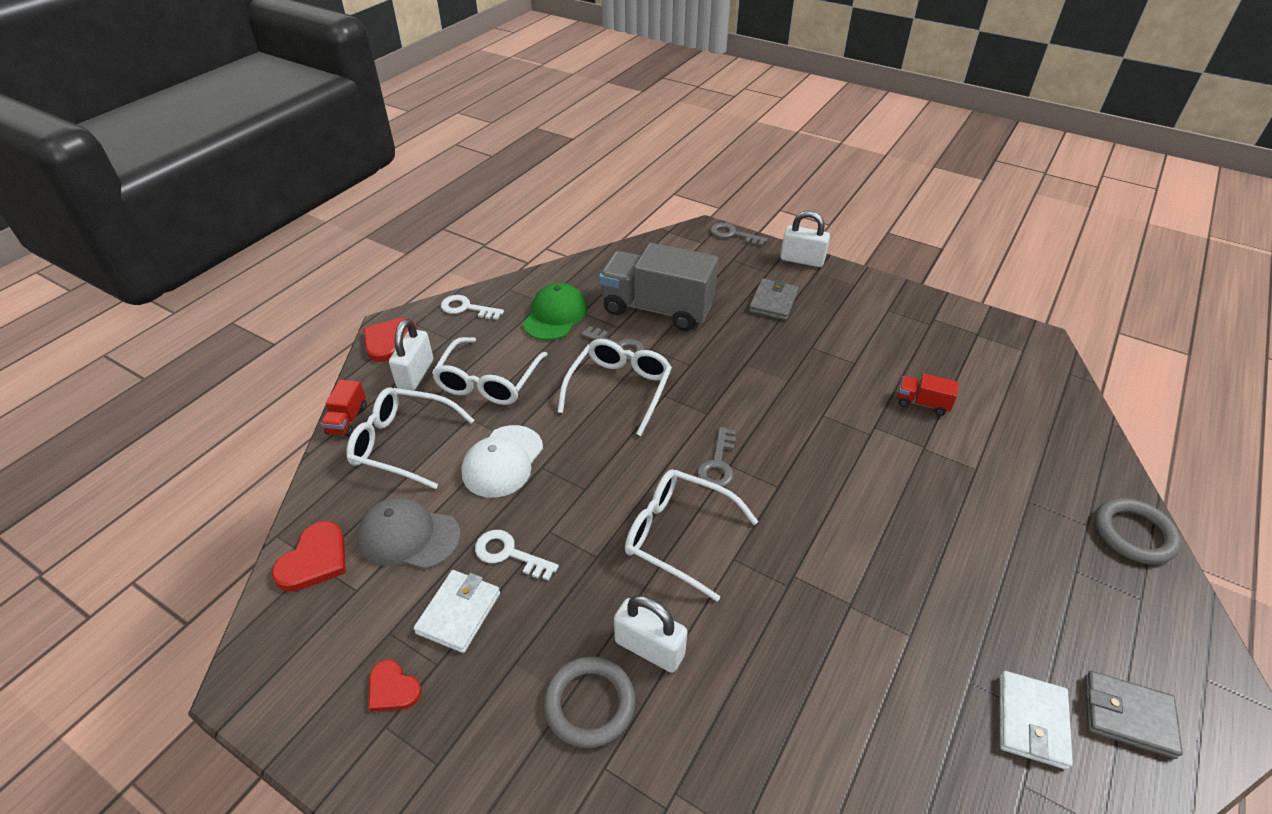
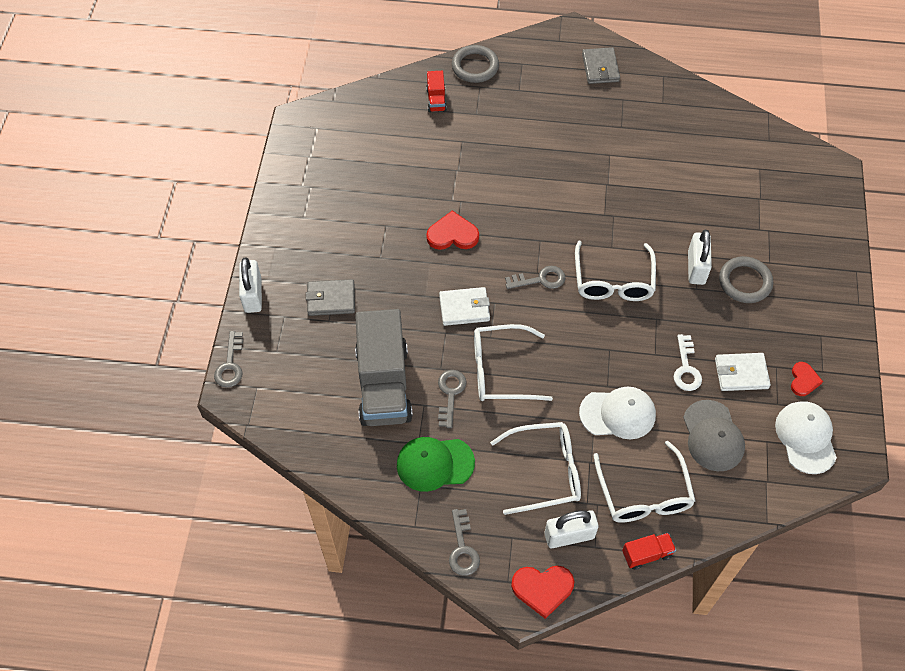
camera: 115 degrees left, 15 degrees up
(315, 560) = (766, 482): red heart -> red heart (452, 234)
(322, 639) = (805, 437): none -> white cap
(466, 308) = (463, 548): white key -> grey key
(922, 403) = (412, 177): red truck -> red truck (436, 100)
(1031, 721) = (627, 102): white wallet -> white wallet (464, 308)

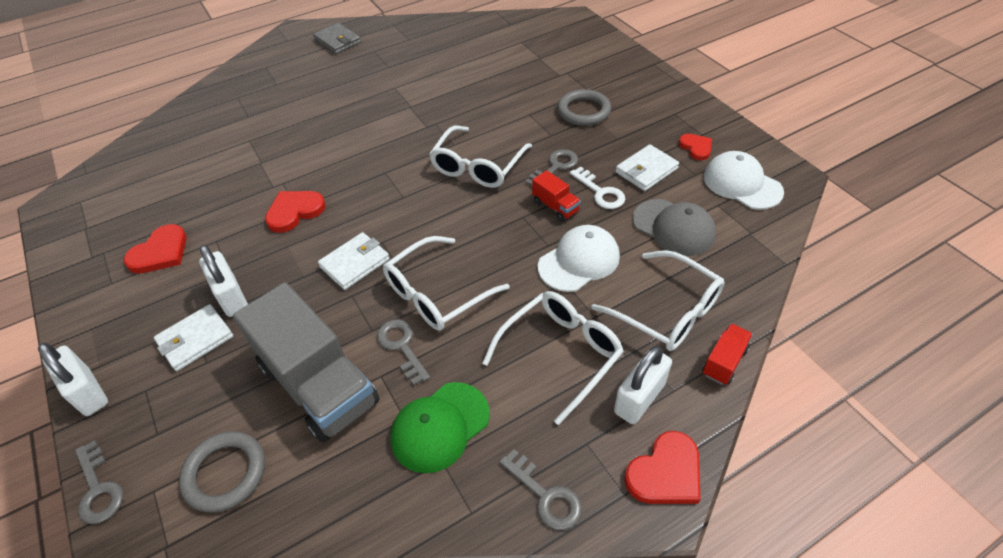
camera: 35 degrees left, 10 degrees down
(331, 299) = (195, 339): grey wallet -> white wallet
(345, 211) = (160, 252): none -> red heart
(436, 100) = (200, 124): red truck -> red truck (555, 207)
(475, 66) = (222, 87): grey ring -> grey ring (225, 473)
(540, 279) = (411, 200): grey key -> grey key (555, 167)
(613, 281) = (478, 166): white glasses -> white glasses turned 60 degrees clockwise
(696, 267) = (537, 122): white padlock -> white padlock (231, 297)

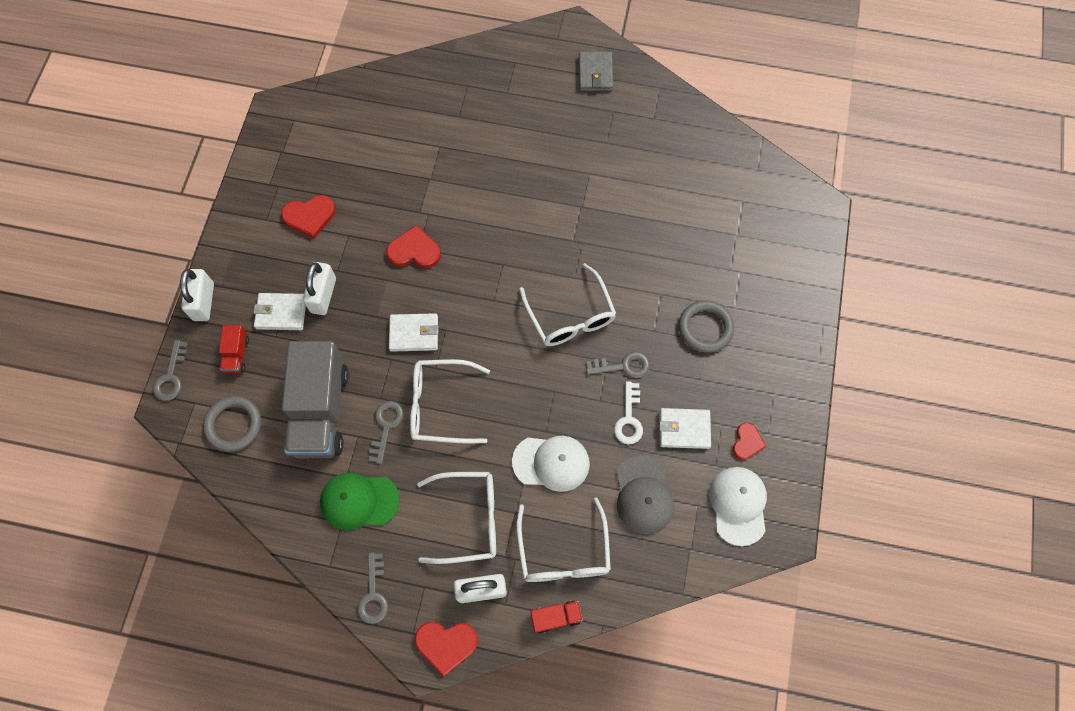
camera: 40 degrees right, 20 degrees up
(478, 166) = (570, 316): white glasses -> white glasses turned 90 degrees counterclockwise
(555, 207) = (584, 403): red truck -> red truck (237, 354)

